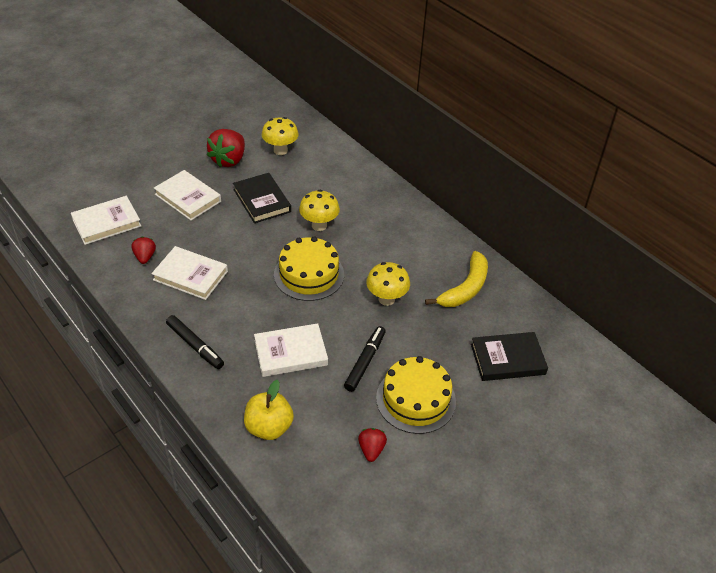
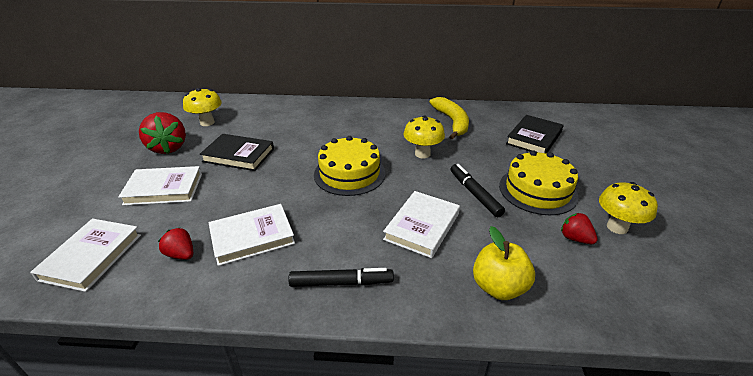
camera: 45 degrees left, 10 degrees down
(319, 225) = (308, 144): yellow mushroom -> yellow mushroom (617, 227)

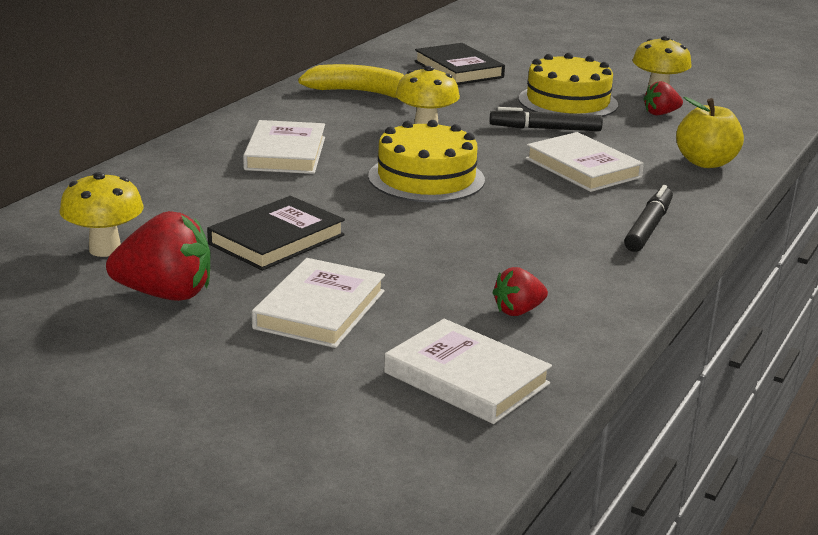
camera: 65 degrees left, 10 degrees down
(252, 237) = (519, 261): white book -> white book (285, 153)

